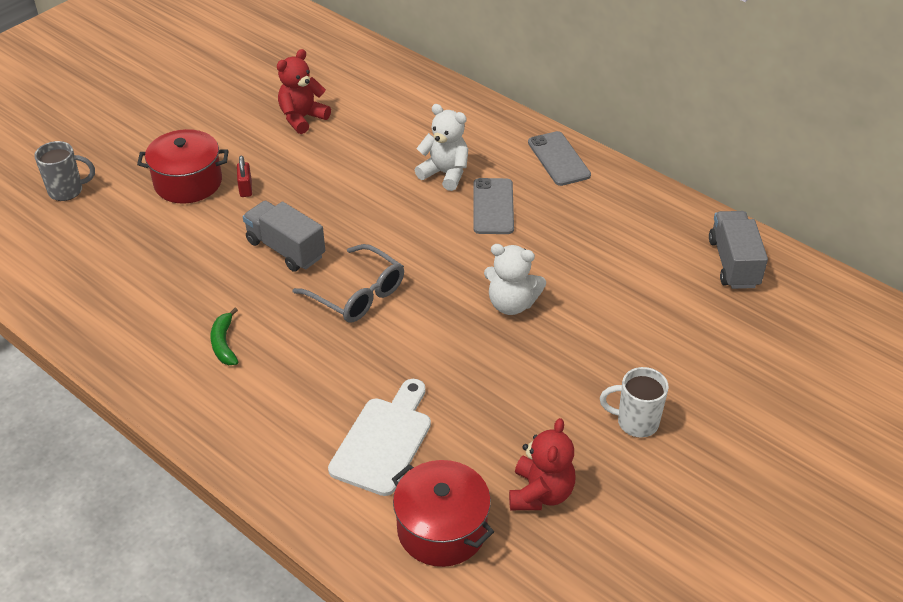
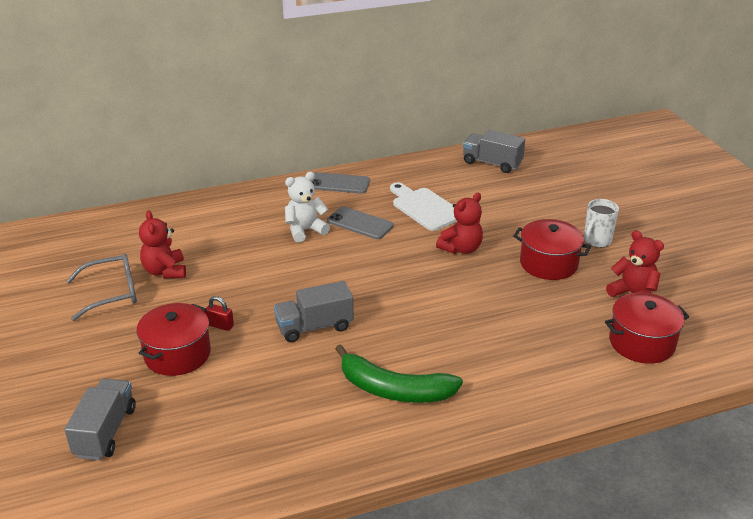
camera: 60 degrees left, 10 degrees down
(67, 191) = (105, 432): grey mug -> grey truck
(224, 344) = (394, 390): green banana -> green banana, size x2.02
(357, 294) = (396, 308): grey glasses -> grey glasses (112, 293)
(384, 441) = (549, 342): white cutting board -> white cutting board (424, 208)
(511, 304) = (461, 249): white teddy bear -> red teddy bear
(544, 391) = (548, 263): none -> red pot

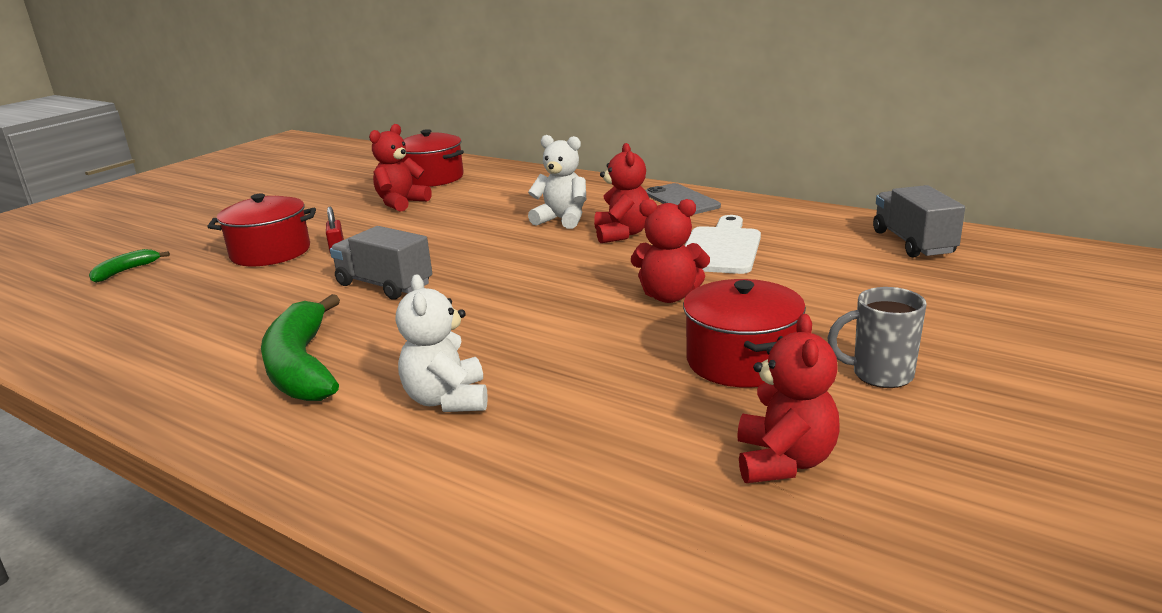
camera: 55 degrees right, 10 degrees down
(105, 432) = (125, 271): grey truck -> green banana
(112, 293) = (342, 201): grey glasses -> none
(360, 223) = (622, 234): grey phone -> red teddy bear
(492, 354) = (447, 400): none -> white teddy bear
(596, 241) = (880, 375): white mug -> grey mug
(641, 343) = (646, 522): red pot -> red pot (432, 178)

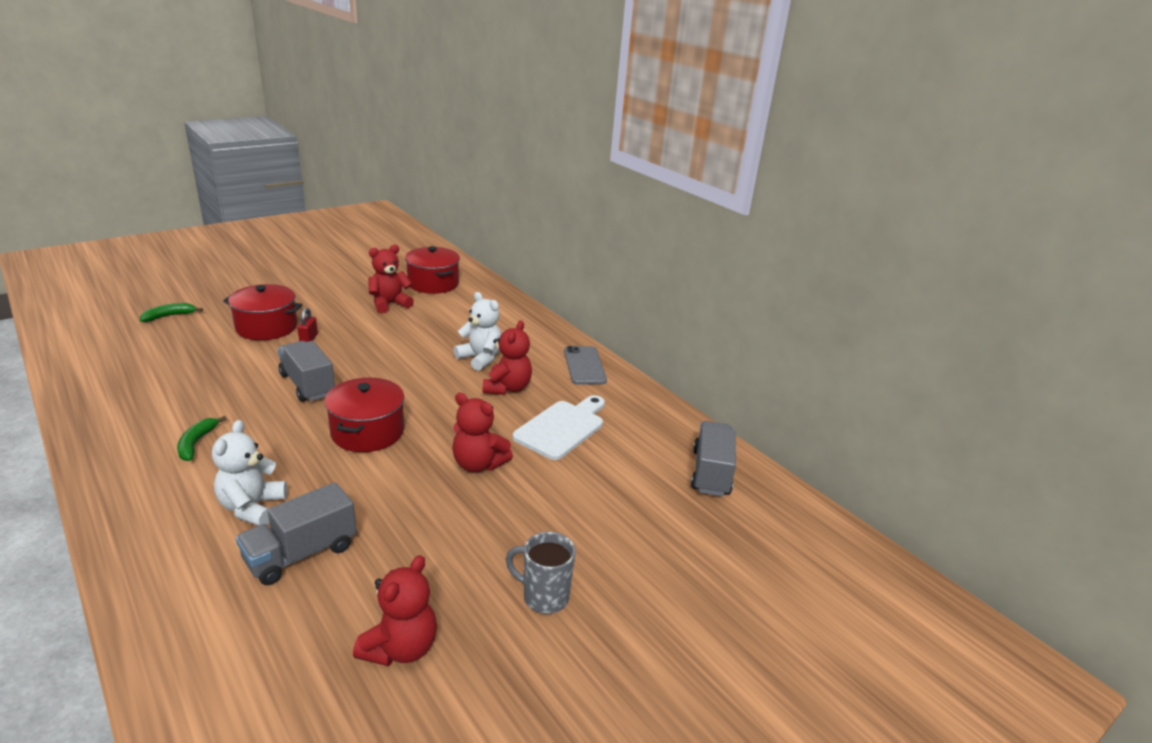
camera: 15 degrees right, 5 degrees up
(301, 366) = (196, 443): green banana -> green banana, size x0.49
(561, 420) = (301, 554): none -> grey truck
(742, 361) = (465, 546): red pot -> red pot (367, 432)

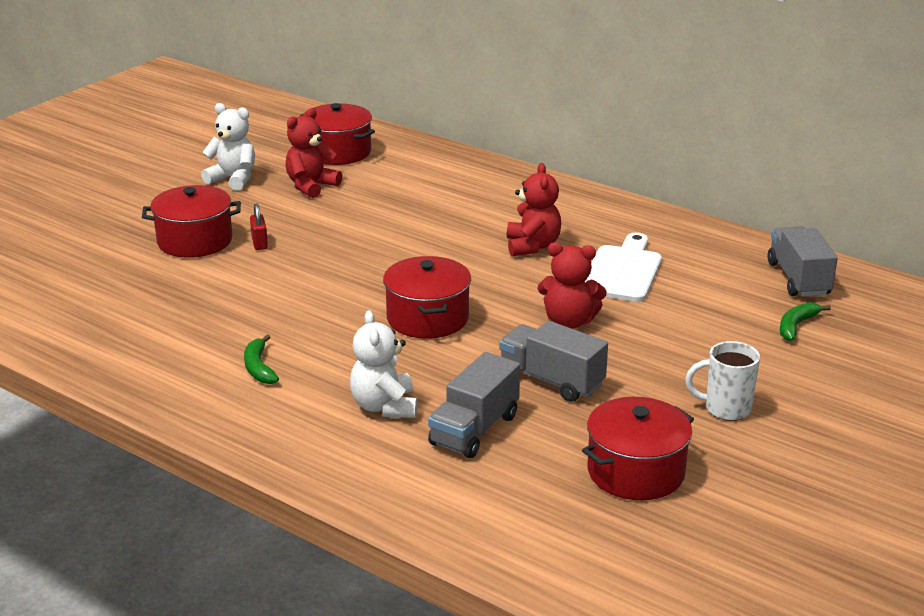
camera: 15 degrees left, 0 degrees up
(169, 316) = (60, 253): green banana -> green banana (796, 326)
(307, 385) = (313, 289): grey truck -> grey truck (551, 381)
(400, 648) = (636, 472): red teddy bear -> red pot
(480, 358) = (475, 223): white teddy bear -> white teddy bear (233, 179)
(544, 597) = (725, 409): grey mug -> white mug
(584, 366) = (594, 207): grey phone -> none

